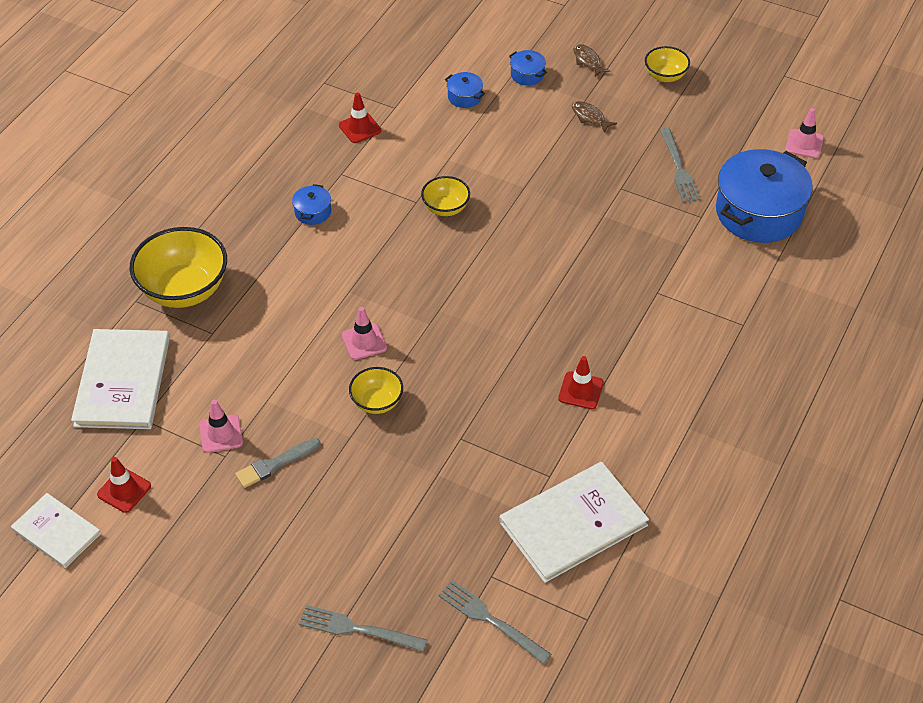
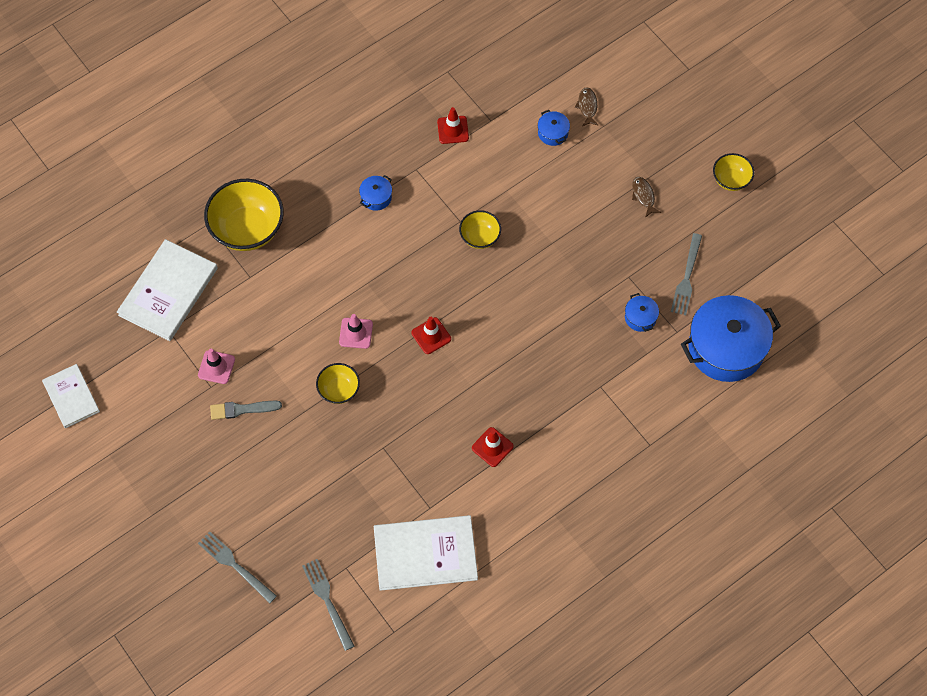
camera: 25 degrees right, 15 degrees up
(124, 490) = (130, 384): red traffic cone -> red traffic cone (431, 336)
(527, 74) = (616, 131): blue pot -> blue pot (640, 317)
(588, 61) = (675, 137): brown fish -> brown fish (587, 106)
(804, 144) = (805, 297): pink traffic cone -> none

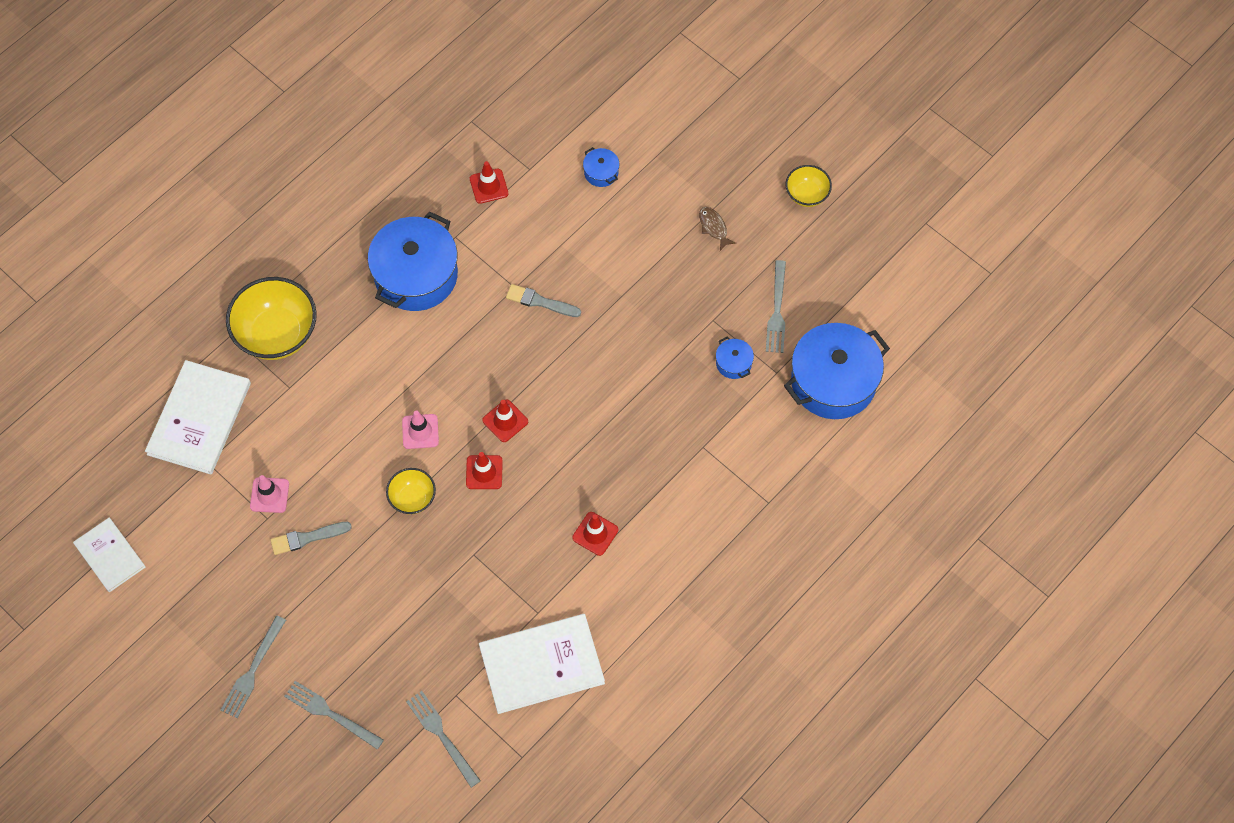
camera: 10 degrees left, 0 degrees up
(175, 516) = (252, 670): none -> grey fork
(376, 197) = (416, 275): blue pot -> blue pot, size x2.37
(405, 377) = (484, 472): none -> red traffic cone
(480, 237) = (540, 302): yellow bowl -> grey brush
(587, 106) = (634, 137): brown fish -> none

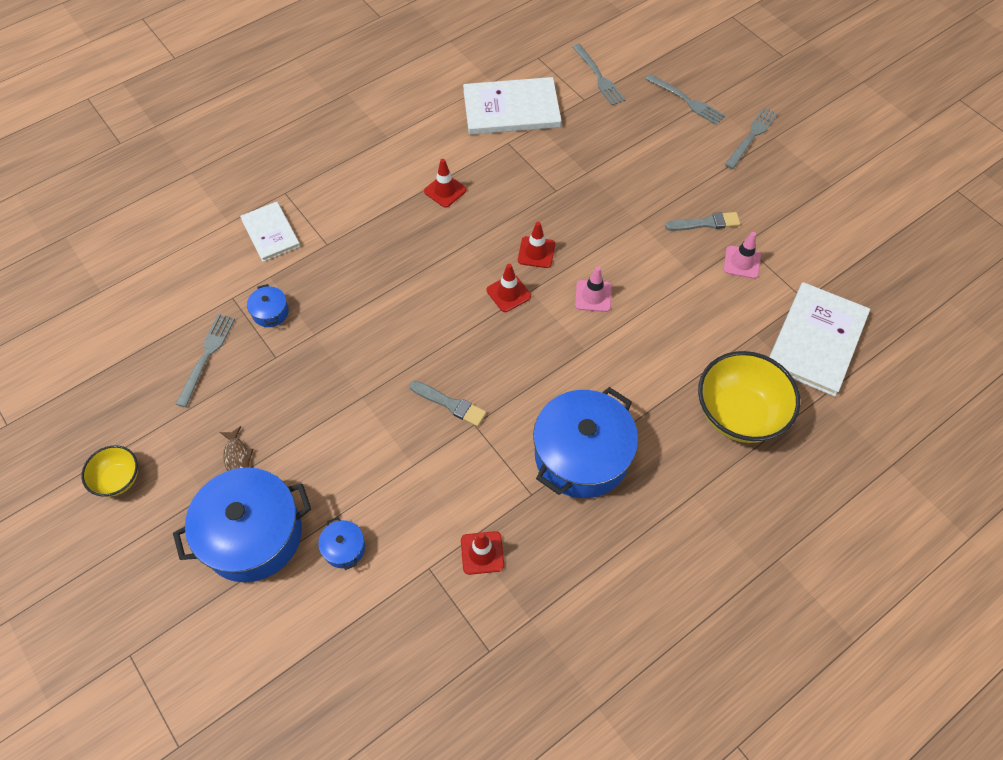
camera: 170 degrees left, 5 degrees down
(109, 555) = (889, 234): white book -> white book (271, 233)
(412, 498) = (606, 241): yellow bowl -> none
(833, 381) = (181, 281): blue pot -> blue pot (253, 535)

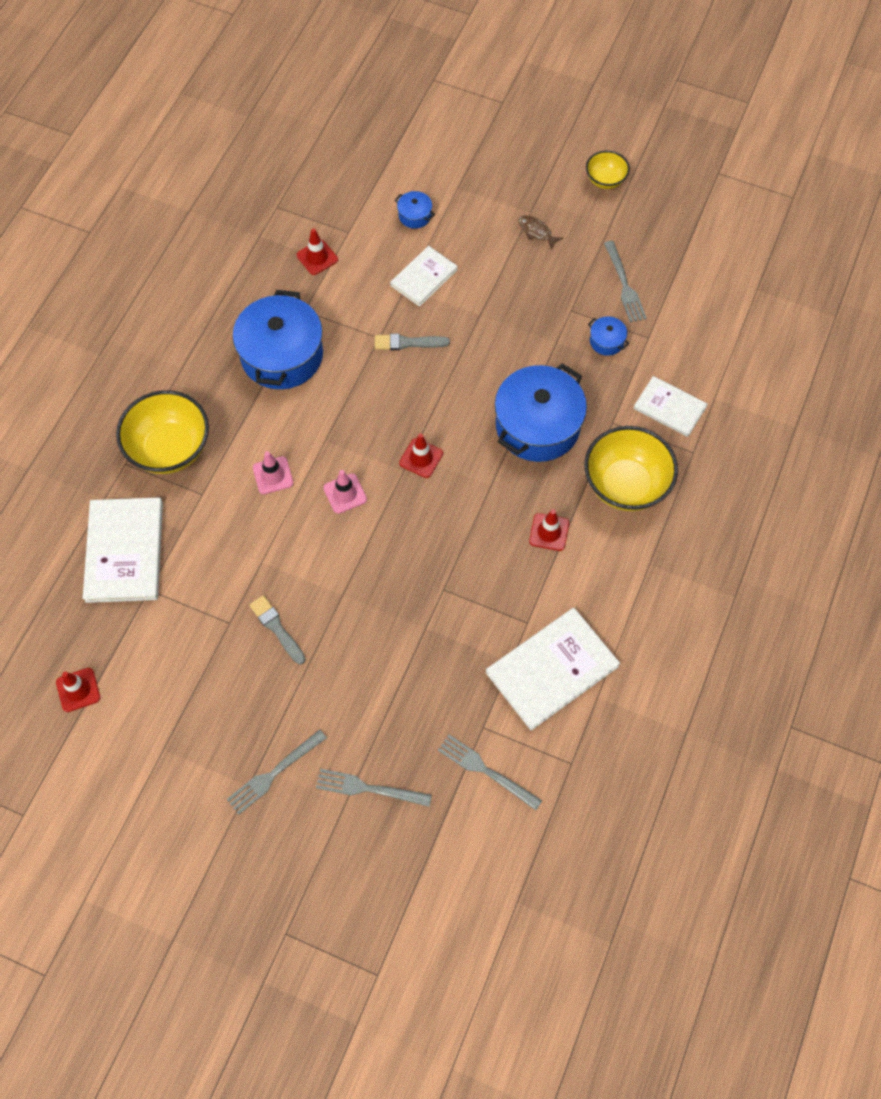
camera: 150 degrees right, 5 degrees up
(253, 535) = (483, 194): blue pot -> blue pot (537, 425)
(358, 195) = (625, 485): none -> yellow bowl
(386, 467) = (424, 277): none -> white book
(536, 252) = (421, 511): red traffic cone -> red traffic cone (78, 690)
(705, 223) = (276, 628): grey brush -> grey brush turned 90 degrees clockwise
(742, 262) = (223, 600): pink traffic cone -> pink traffic cone (273, 475)
(752, 136) = (274, 773): grey fork -> grey fork turned 45 degrees clockwise

